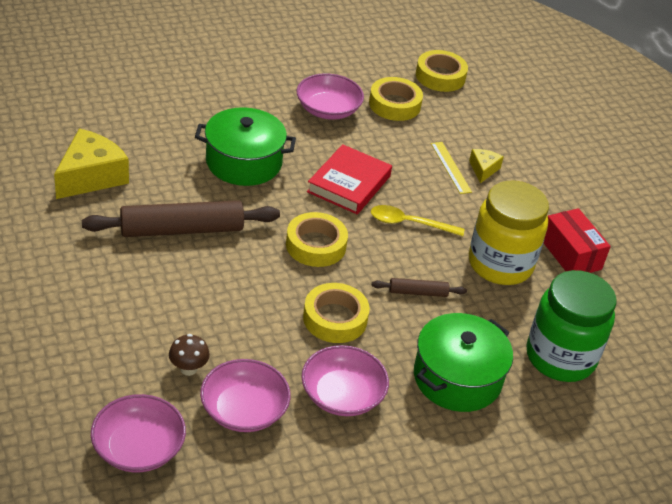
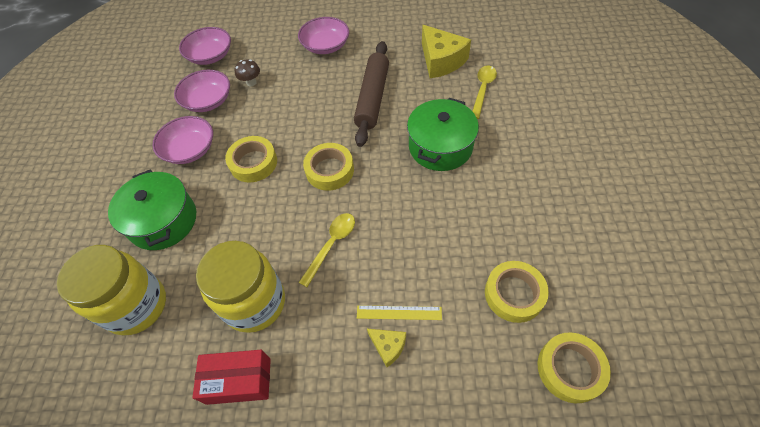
camera: 120 degrees right, 15 degrees up
(138, 137) = (483, 90): none -> yellow spoon
(328, 109) = (509, 227): pink bowl -> pink bowl (325, 46)
(349, 184) = (395, 213): red book -> none
(418, 292) = (253, 224): brown rolling pin -> none
(560, 357) = (136, 306): green jar -> yellow jar

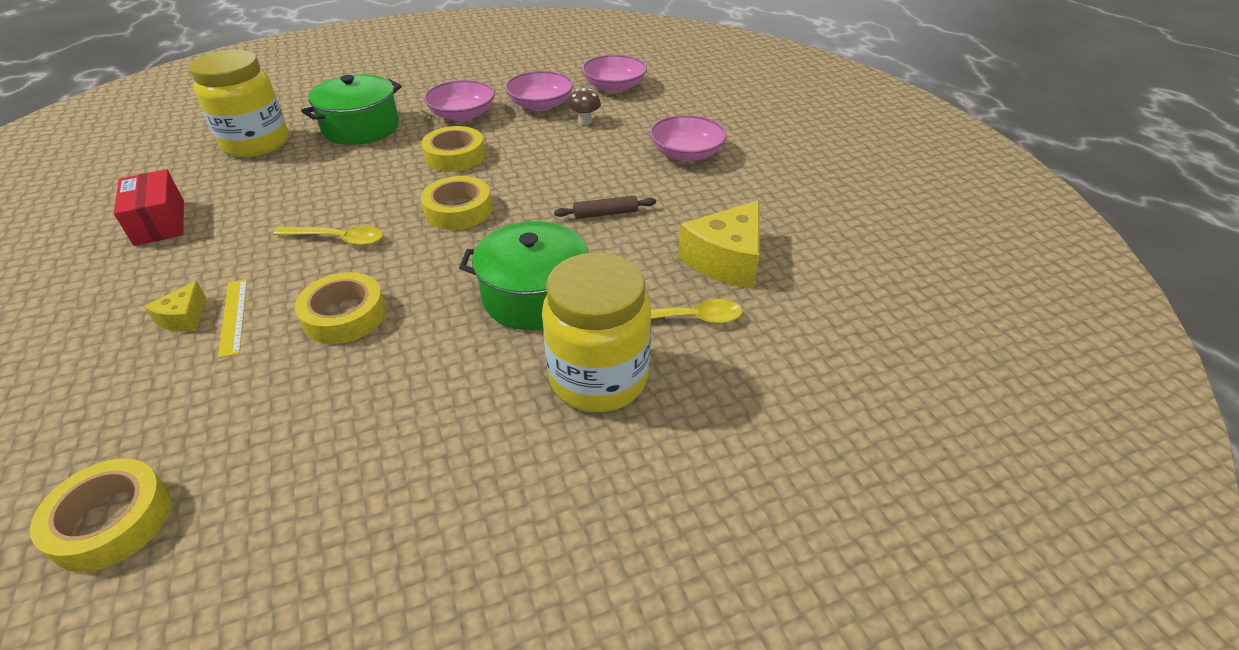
camera: 65 degrees right, 15 degrees down
(255, 303) = (255, 207): yellow jar -> yellow jar (598, 378)
(372, 98) = (605, 213): brown rolling pin -> brown rolling pin, size x0.48
(514, 294) = (257, 429): yellow tape -> yellow tape (344, 315)

